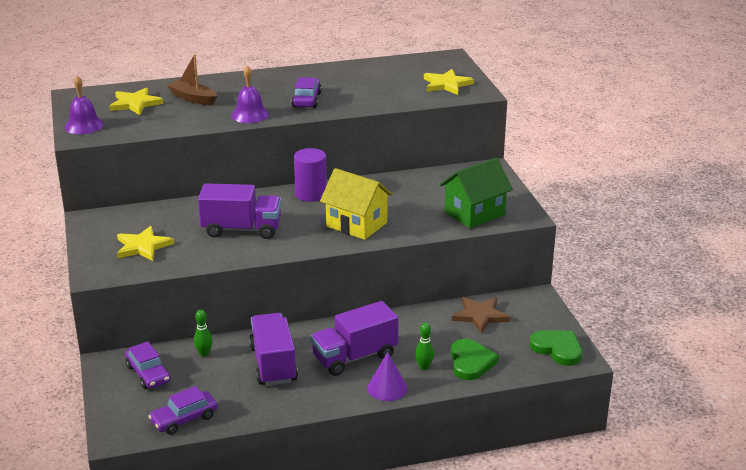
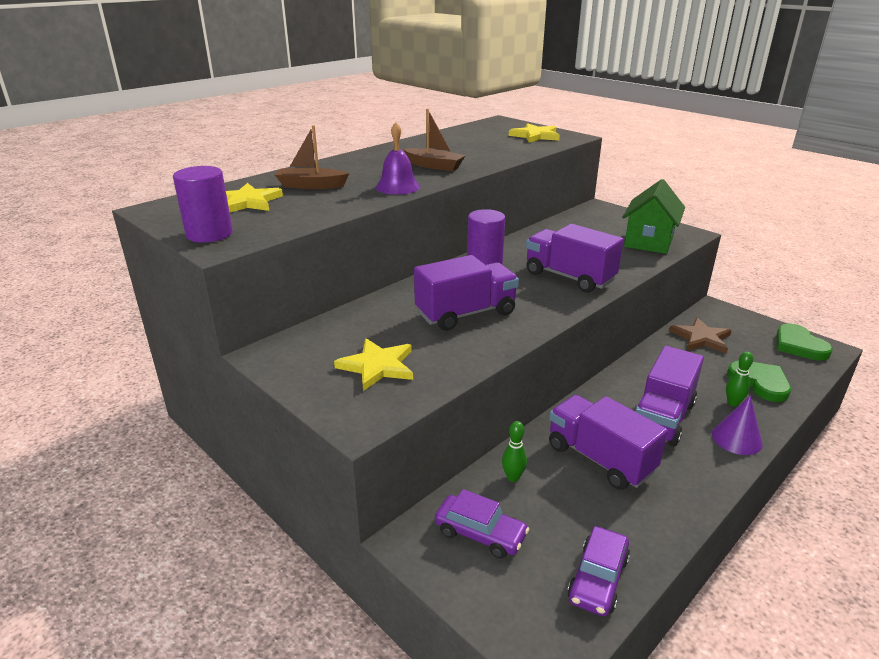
camera: 30 degrees left, 0 degrees up
(84, 125) = (209, 234): purple bell -> purple cylinder
(306, 100) = (434, 166): purple car -> brown boat
(356, 224) = (569, 277): yellow house -> purple truck
(557, 349) = (799, 345): green heart -> green heart turned 120 degrees counterclockwise

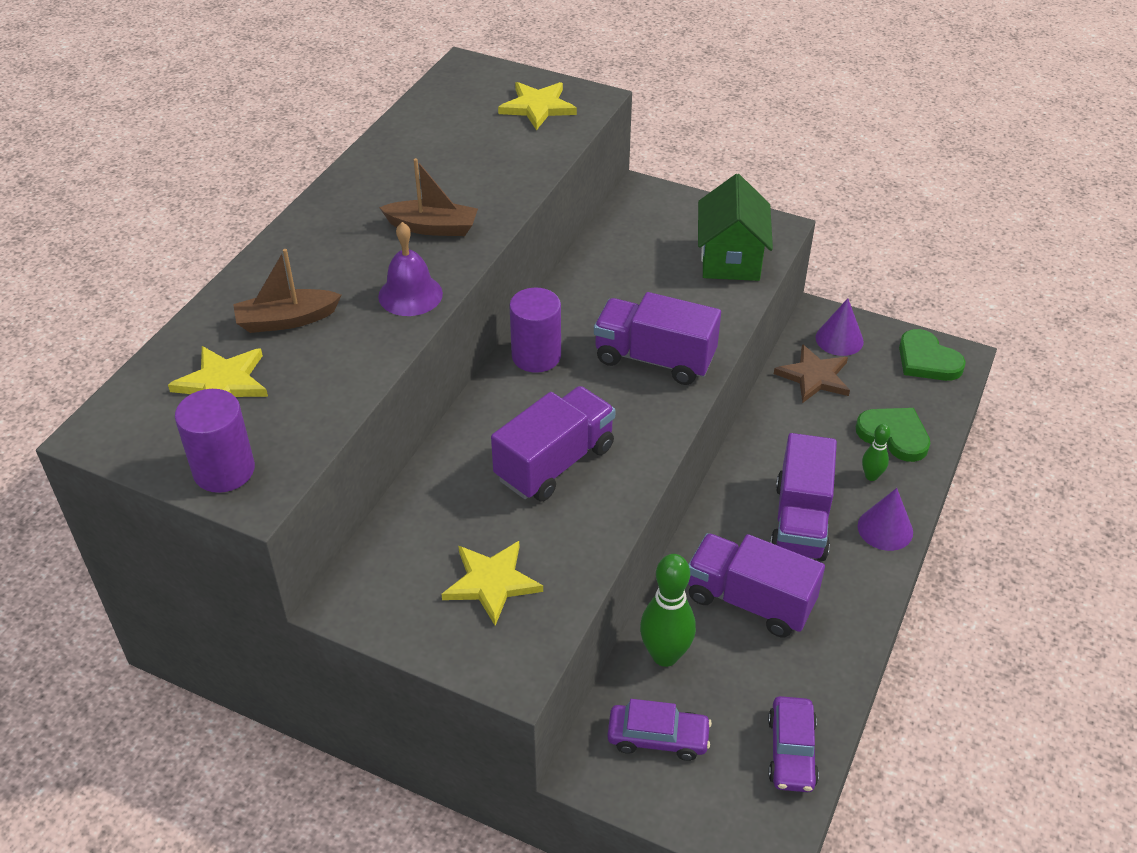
camera: 20 degrees left, 15 degrees up
(513, 477) = (665, 655): green bowling pin -> green bowling pin, size x1.88
(727, 322) = (839, 339): none -> purple cone

